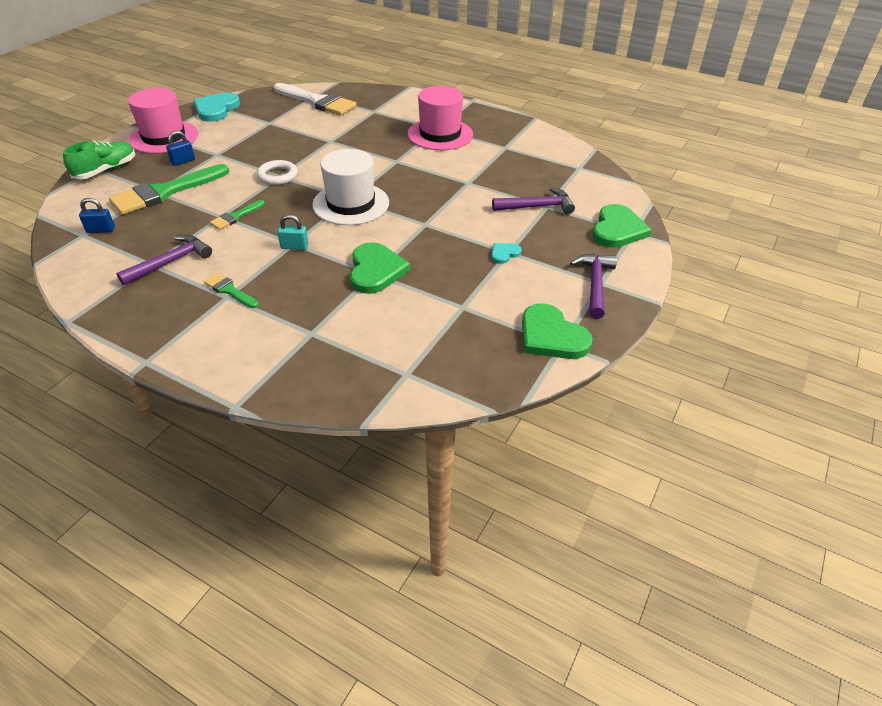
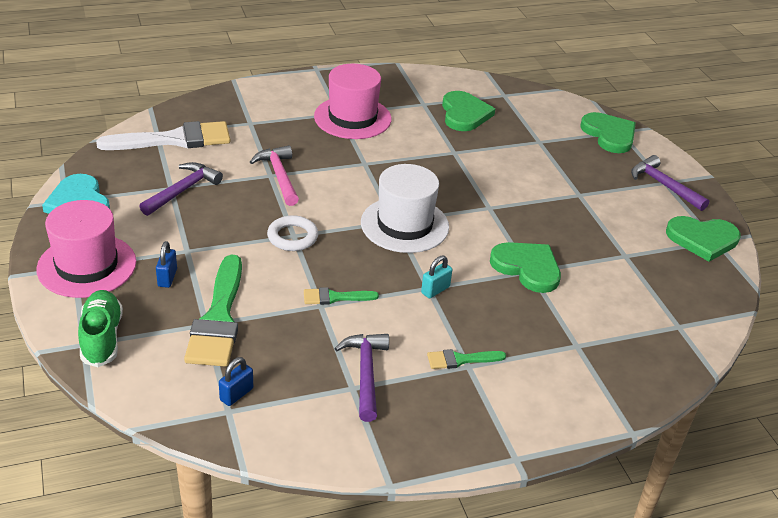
camera: 50 degrees left, 5 degrees down
(235, 217) = (335, 297): green brush -> green brush turned 90 degrees clockwise
(334, 143) = (279, 176): none -> pink hammer
(504, 254) = (579, 198): turquoise heart -> none
(523, 165) = (464, 114): none -> green heart
(537, 207) = (534, 146): purple hammer -> purple hammer (182, 190)

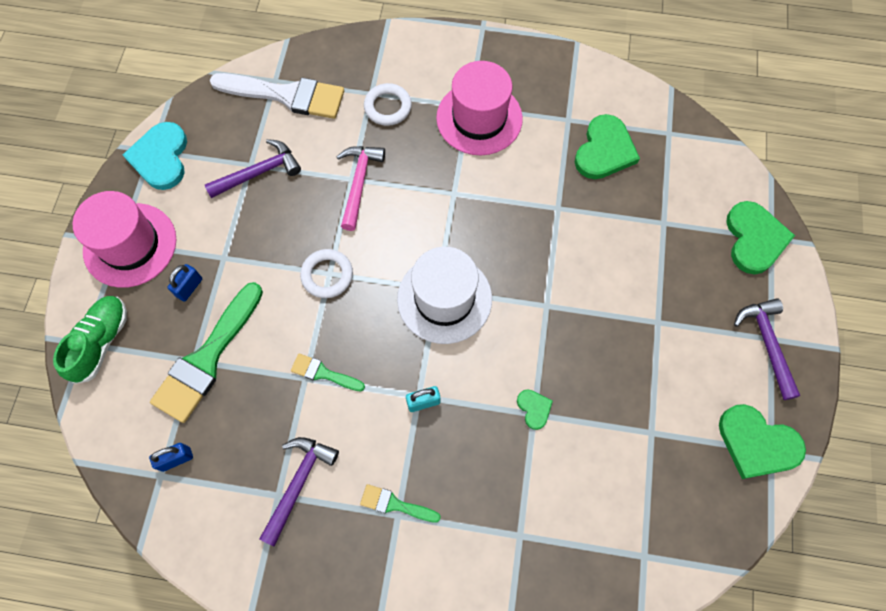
camera: 30 degrees right, 30 degrees up
(271, 127) = (388, 107): none -> white ring
(527, 268) = (534, 408): green heart -> green heart, size x0.49

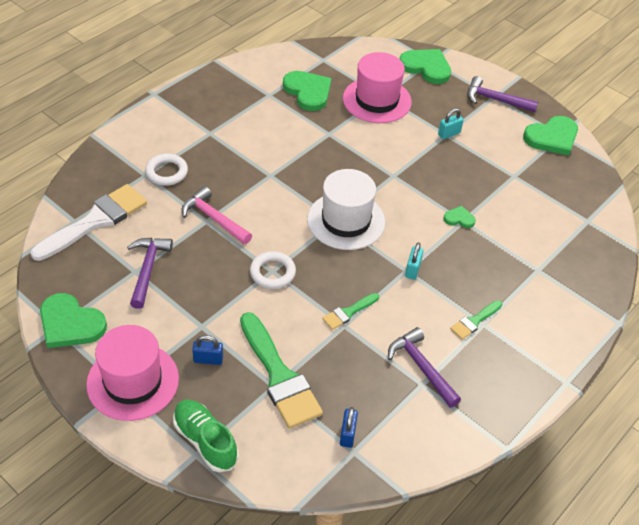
camera: 60 degrees left, 20 degrees down
(161, 158) = (70, 324): turquoise heart -> green heart
(189, 287) = (208, 359): blue padlock -> blue padlock turned 60 degrees counterclockwise
(479, 118) = (225, 133): pink hat -> pink hat (377, 100)
(661, 325) = (449, 134): none -> turquoise padlock

